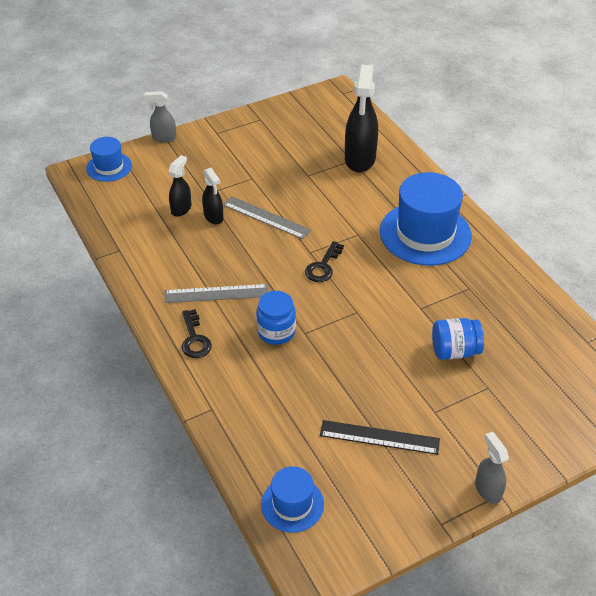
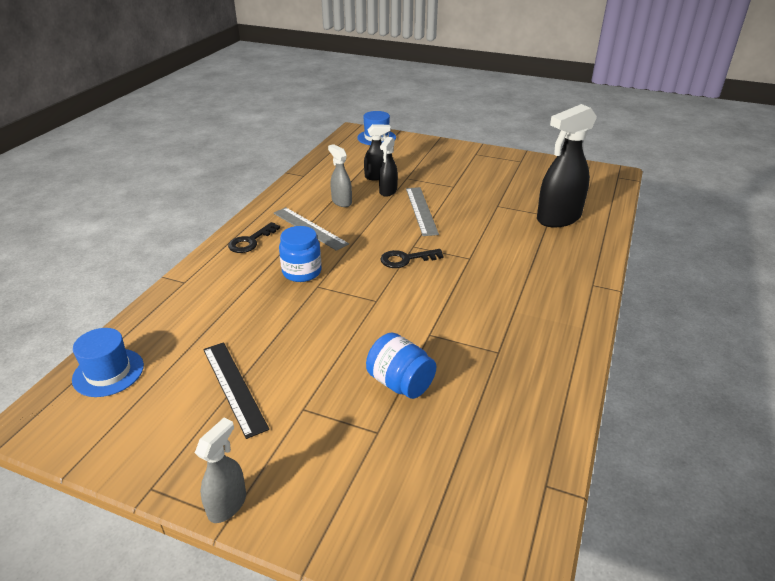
camera: 50 degrees right, 10 degrees down
(164, 138) = (436, 140): grey spray bottle -> grey spray bottle (341, 202)
(425, 233) = (528, 292): blue hat -> none

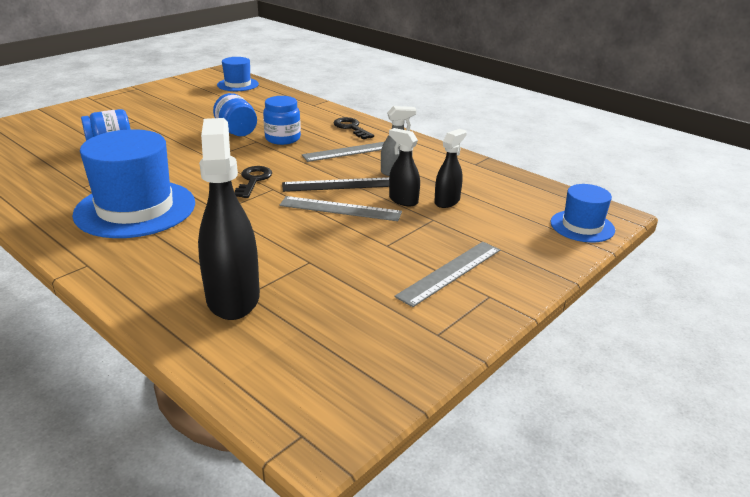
camera: 110 degrees right, 5 degrees down
(227, 504) = (100, 99): grey spray bottle -> none
(233, 387) = (181, 107): black ruler -> black ruler (339, 184)
(298, 307) = (237, 131): none -> blue jar
(377, 177) = (447, 201): black spray bottle -> black spray bottle turned 150 degrees counterclockwise
(464, 165) = (450, 272): none -> grey ruler
(505, 299) = (135, 209): none -> blue hat

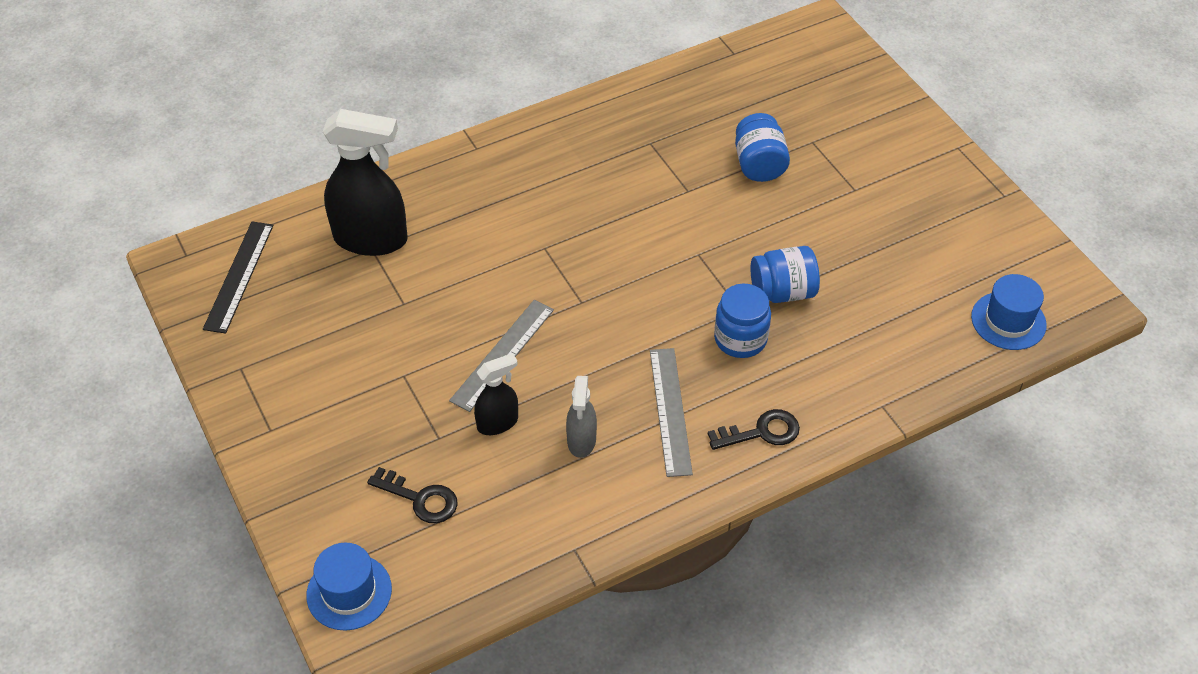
camera: 110 degrees right, 20 degrees up
(135, 209) = (577, 182): blue hat -> none
(253, 180) = (611, 287): black key -> black key (420, 499)
(339, 184) = (567, 369): black ruler -> black ruler (239, 276)
(447, 201) = (475, 469): black spray bottle -> none
(450, 272) = (325, 413): grey ruler -> none

